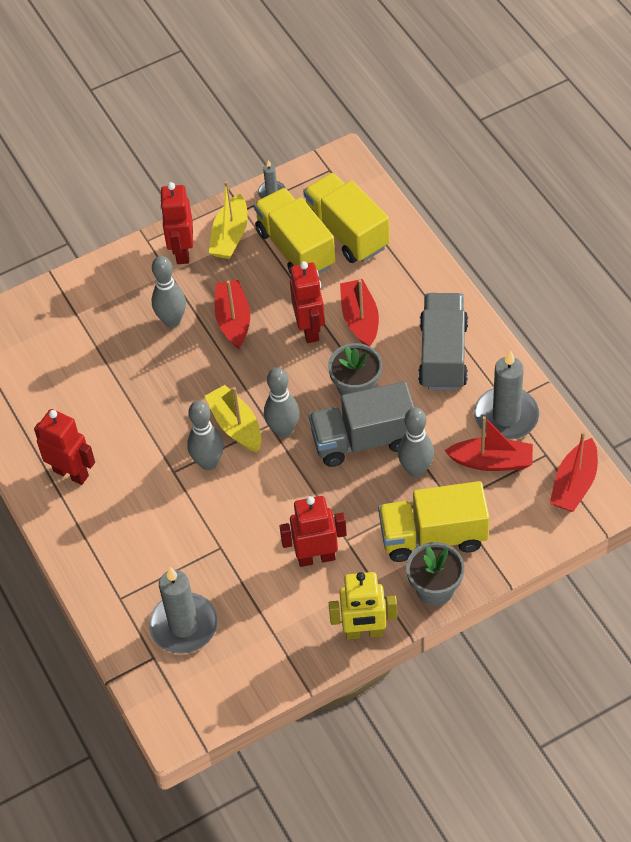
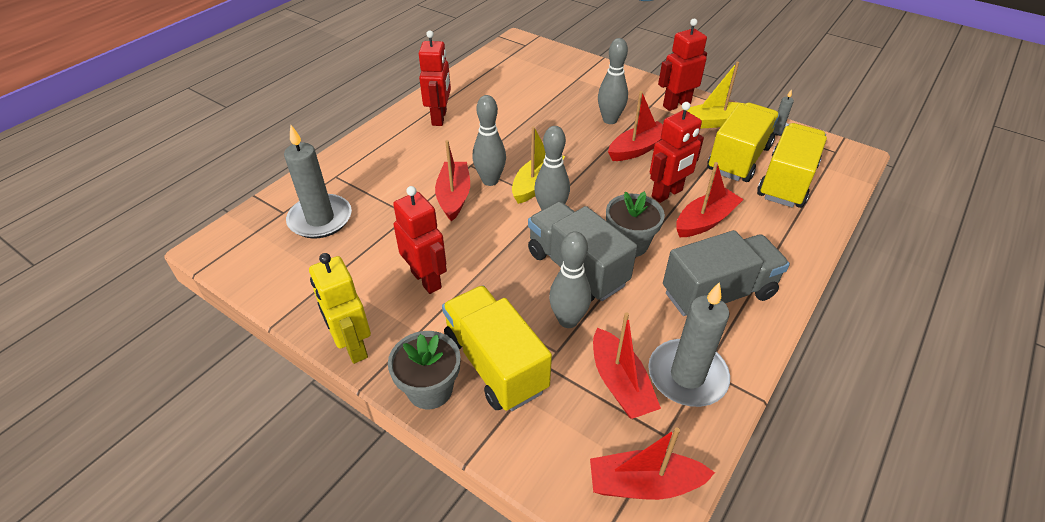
camera: 60 degrees right, 10 degrees down
(215, 501) = (454, 197): none -> red boat

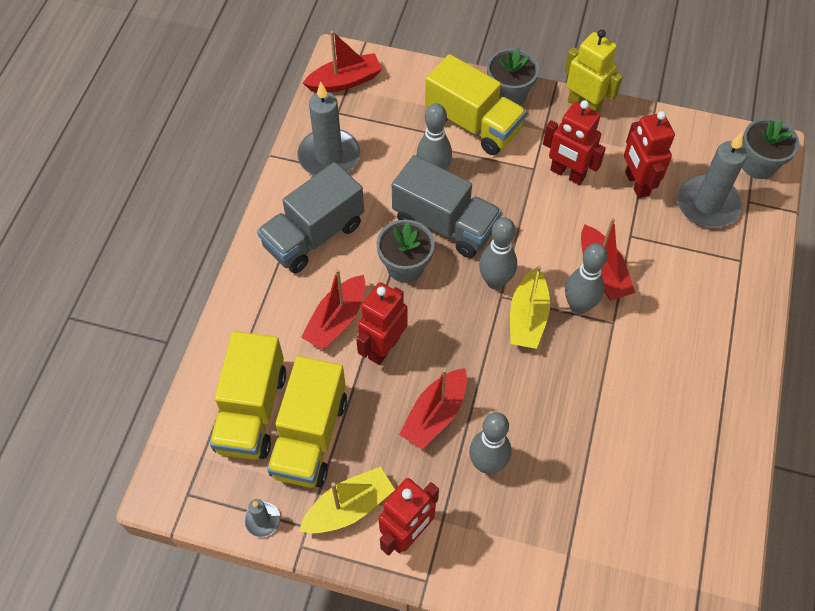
camera: 160 degrees right, 15 degrees up
(240, 237) = (758, 164): none -> grey flower pot
(439, 118) = (701, 394): red robot -> red robot (636, 184)
(620, 383) = (377, 137): red boat -> none

